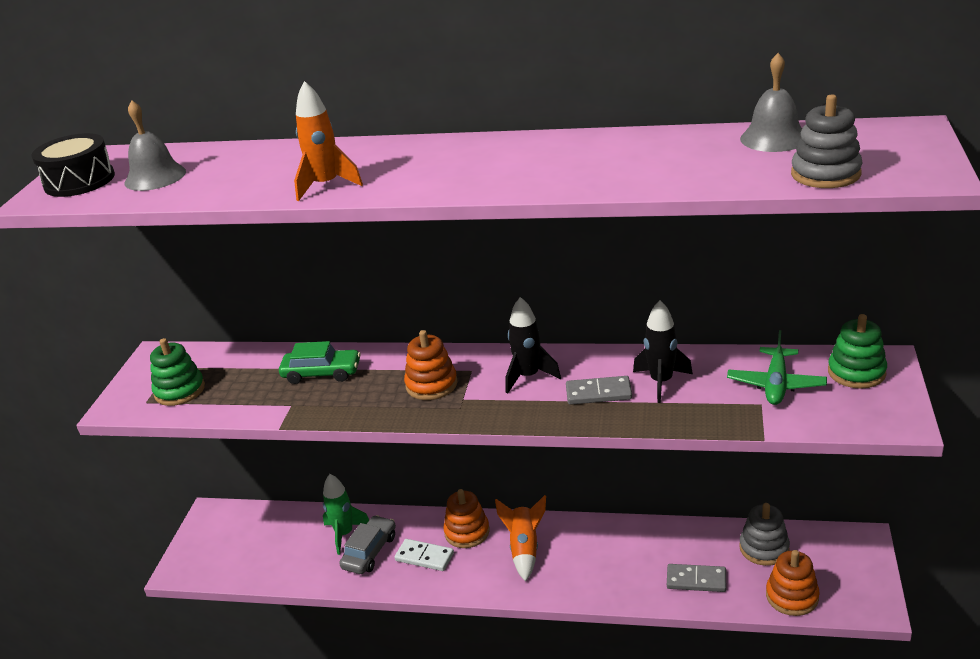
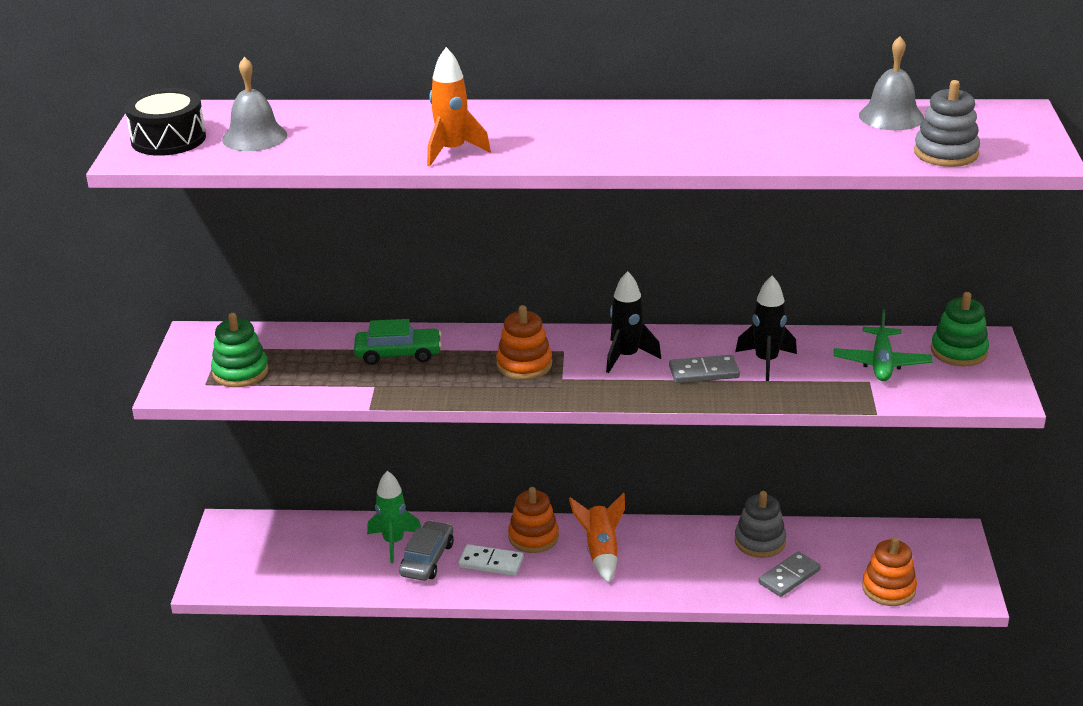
camera: 10 degrees left, 0 degrees up
(696, 580) = (789, 576): grey domino -> grey domino turned 45 degrees counterclockwise
(764, 548) = (855, 545): grey stacking toy -> grey stacking toy (760, 541)

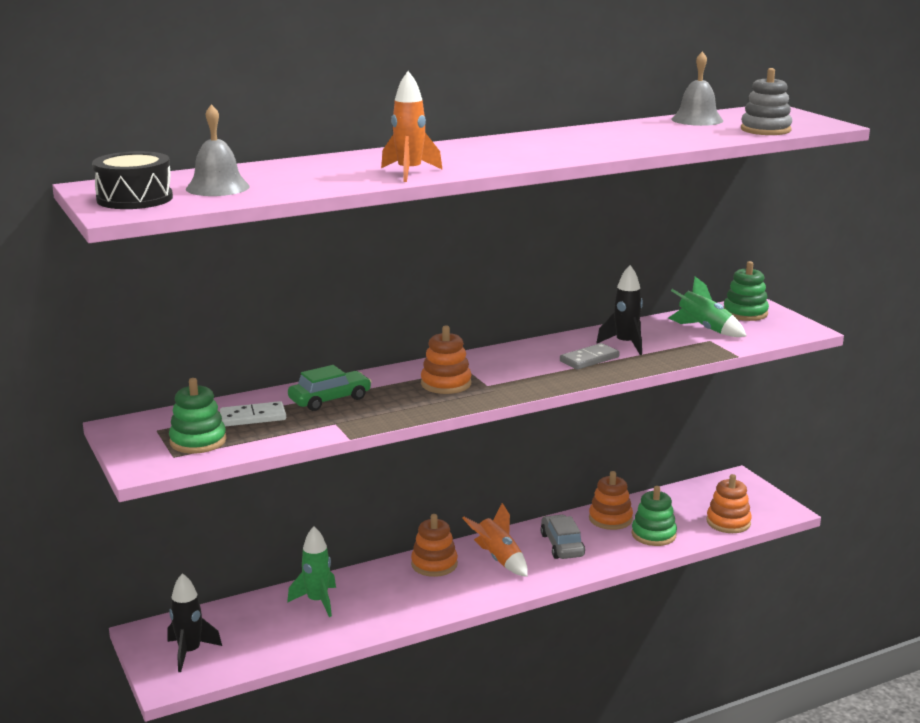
camera: 30 degrees left, 10 degrees down
(427, 559) = (359, 605): grey car -> grey car (562, 545)
(491, 563) = (416, 591): white domino -> white domino (253, 417)
(626, 356) = (520, 362): black rocket -> black rocket (190, 652)
(760, 541) = (610, 519): grey stacking toy -> orange stacking toy
(789, 576) = (653, 535): grey domino -> green stacking toy
(881, 363) = (704, 329): green plane -> green rocket

